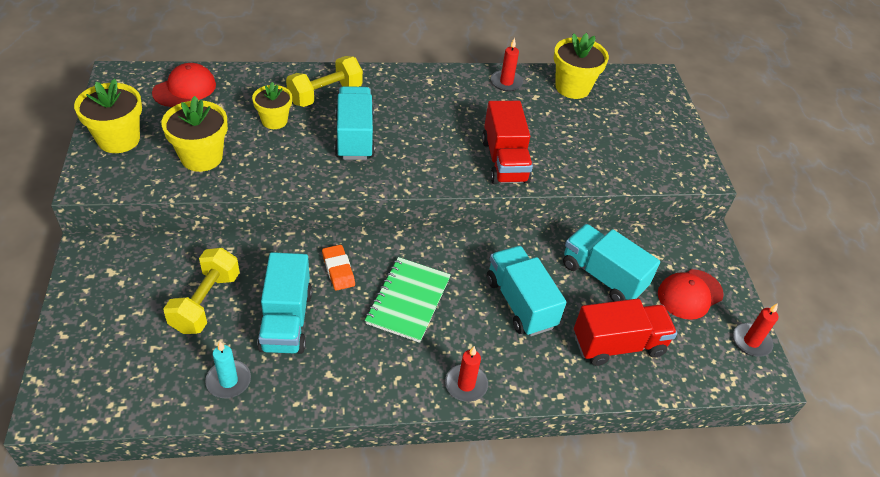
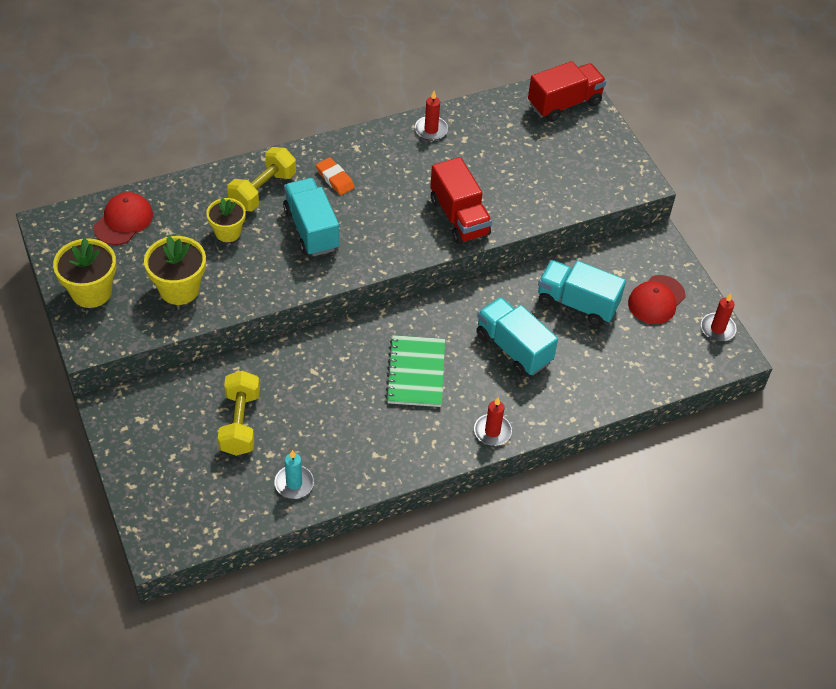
camera: 15 degrees left, 5 degrees up
(286, 321) = (318, 420): turquoise truck -> none
(338, 270) = (343, 361): orange eraser -> orange eraser (335, 179)
(572, 87) = (496, 119): yellow flower pot -> none
(618, 344) = (607, 362): red truck -> red truck (564, 104)

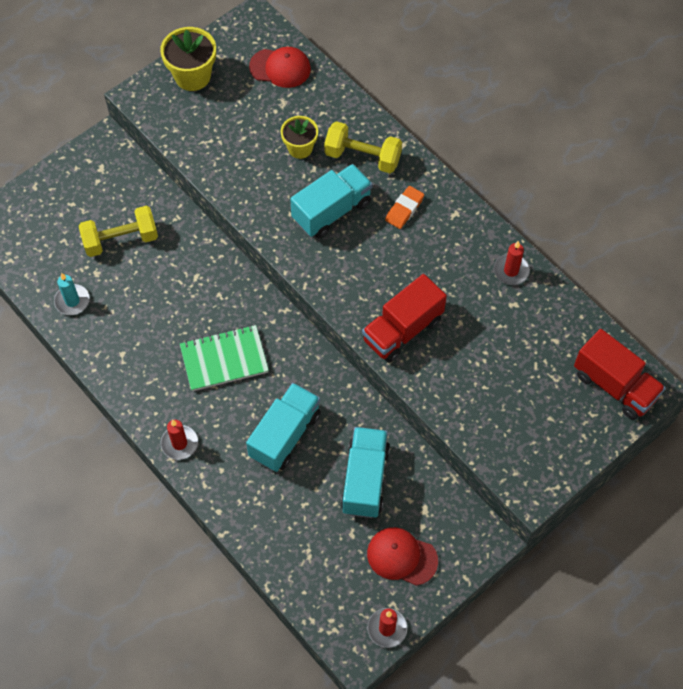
camera: 75 degrees right, 10 degrees up
(179, 289) = (220, 136): yellow flower pot -> none

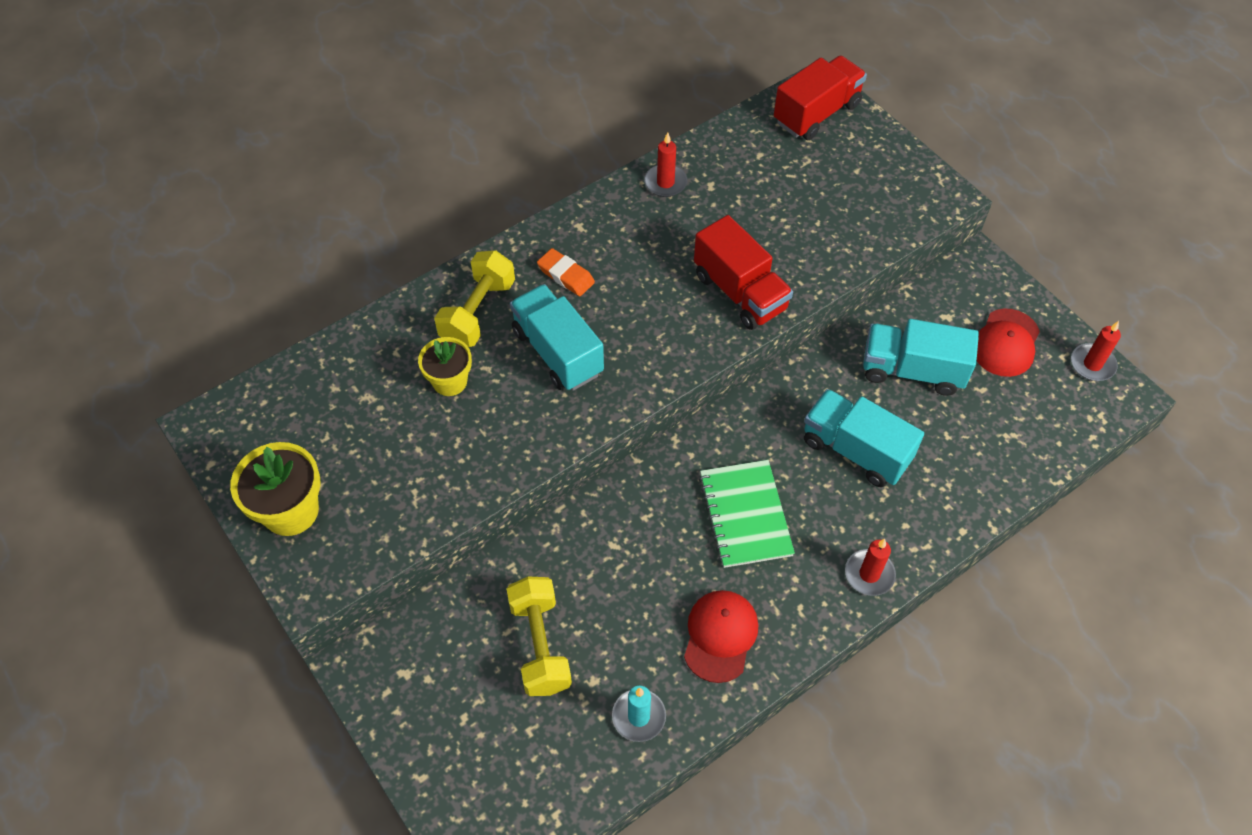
camera: 85 degrees left, 5 degrees down
(280, 68) = (306, 397): red cap -> red cap (720, 636)

